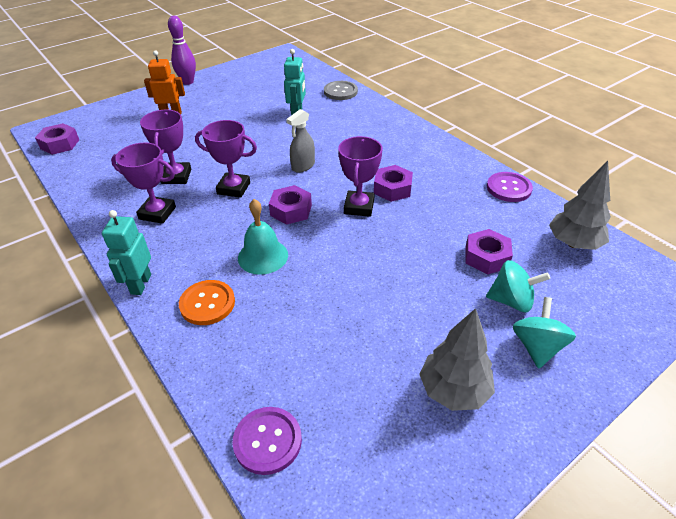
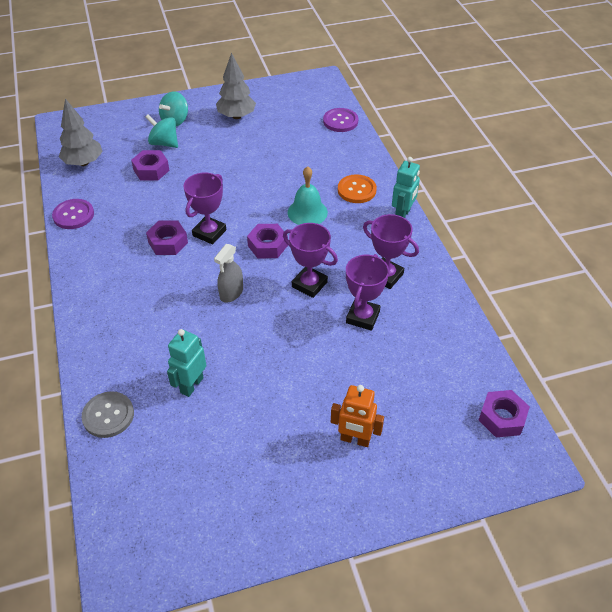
camera: 160 degrees left, 5 degrees up
(188, 82) = (317, 529): purple bowling pin -> none
(303, 166) = (231, 293): grey spray bottle -> grey spray bottle turned 150 degrees clockwise

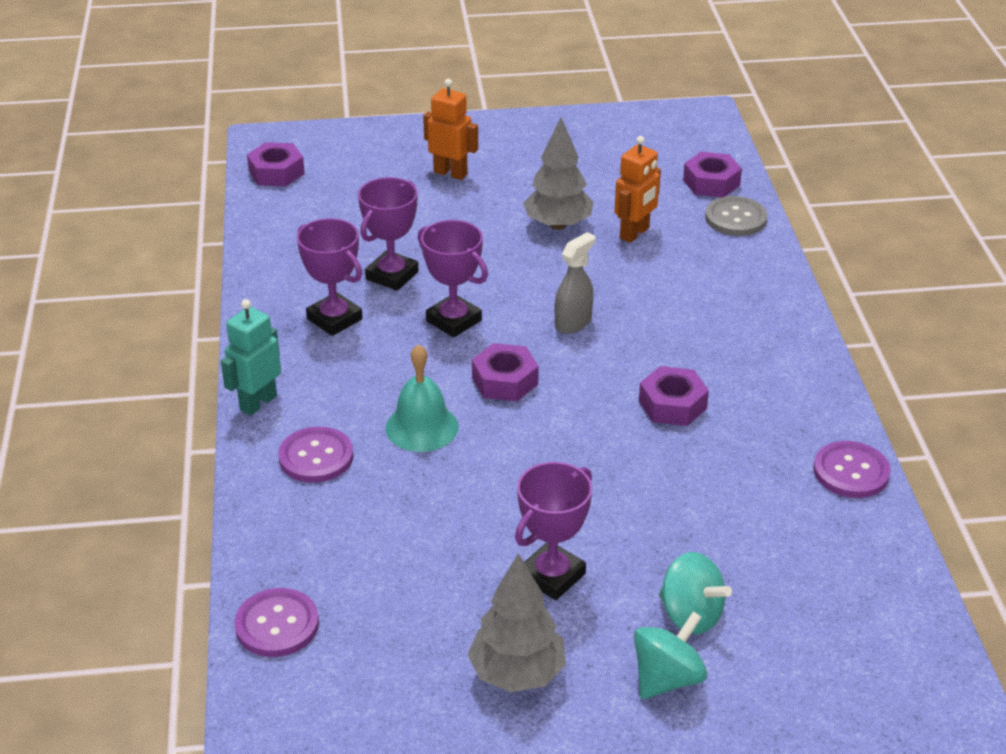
camera: 170 degrees left, 10 degrees down
(83, 163) = (863, 586): grey tree -> grey tree (558, 225)
(151, 170) = (714, 549): purple nut -> purple nut (711, 183)
(191, 385) = (635, 233): turquoise robot -> orange robot
(209, 233) = (600, 412): purple trophy -> purple trophy (552, 576)
(356, 190) = (316, 457): orange button -> purple button

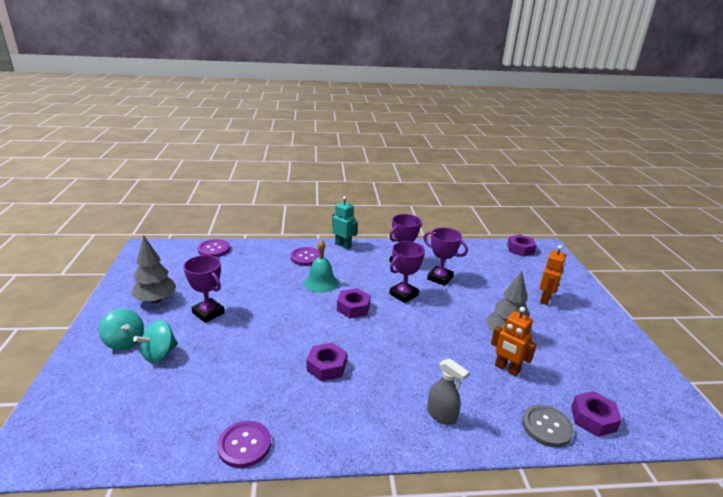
camera: 90 degrees right, 10 degrees down
(573, 323) = (405, 334): grey spray bottle -> grey spray bottle (441, 415)

